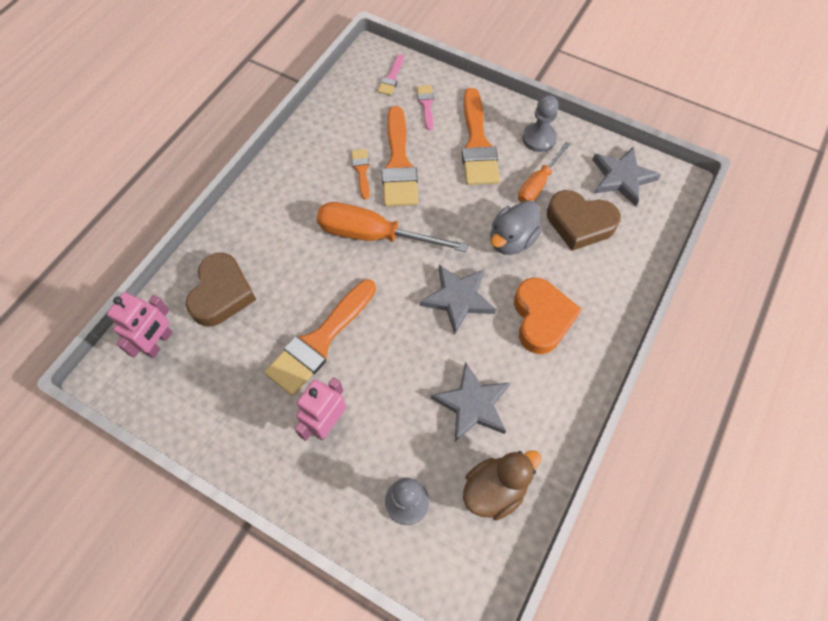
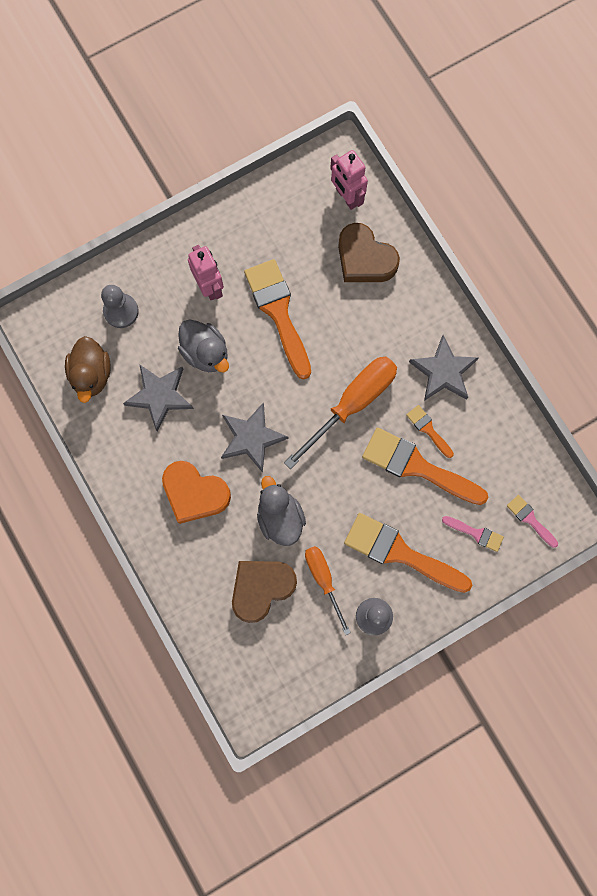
camera: 120 degrees right, 15 degrees up
(361, 171) = (428, 429): orange brush -> orange brush turned 150 degrees counterclockwise
(401, 386) = (206, 353): none -> grey duck
(621, 178) = (285, 663): grey star -> grey star (443, 371)

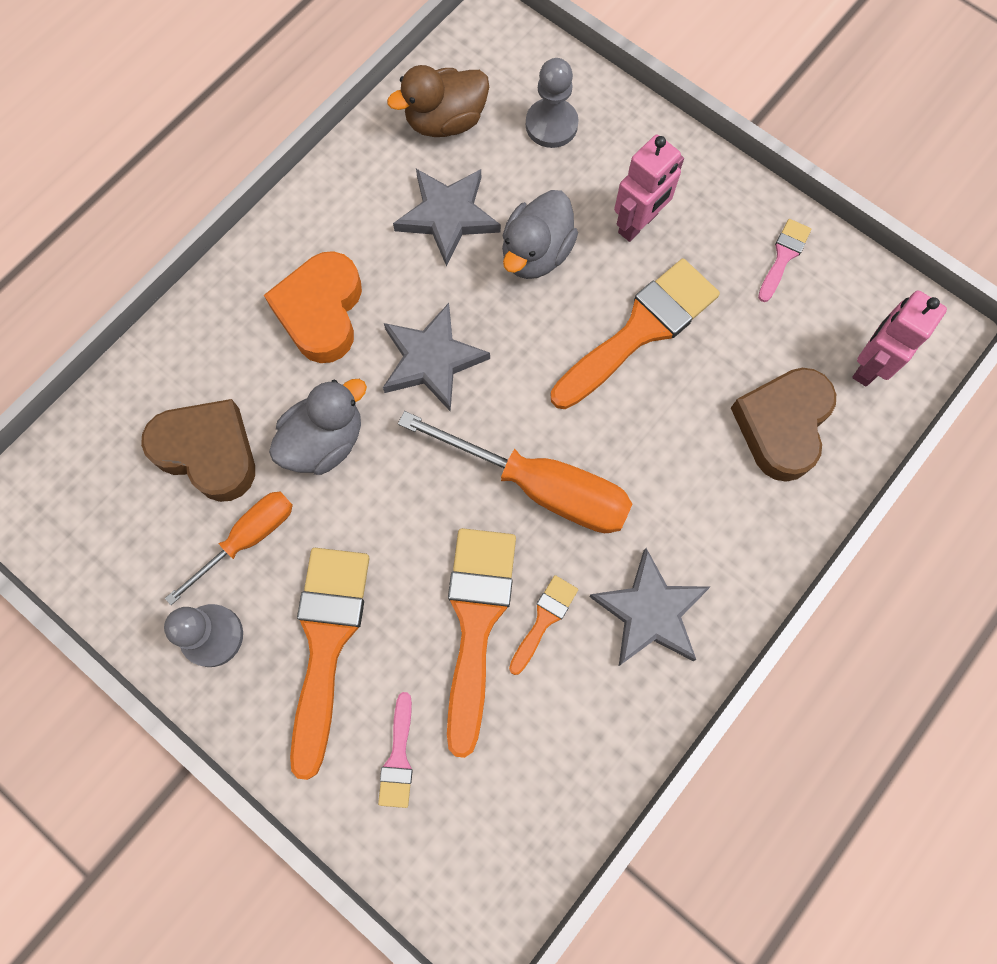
camera: 70 degrees right, 5 degrees down
(530, 519) = (453, 845): pink brush -> pink brush (783, 256)

